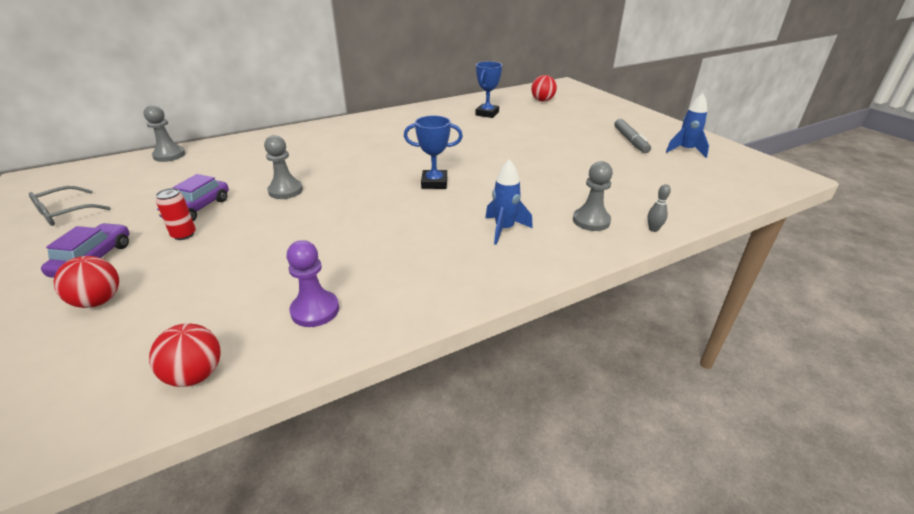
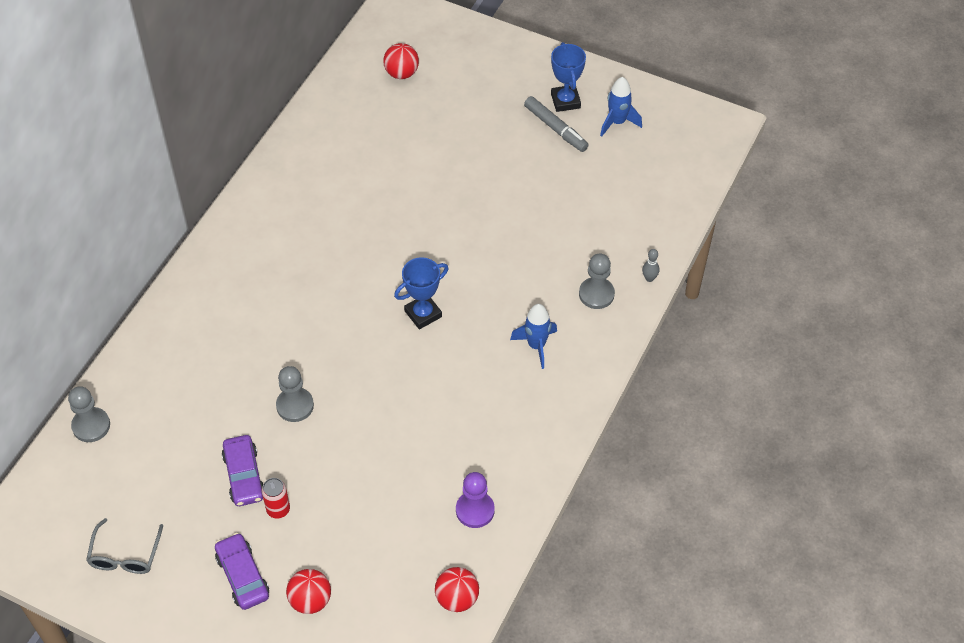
camera: 35 degrees left, 20 degrees up
(487, 113) = (361, 143): blue trophy -> blue trophy (565, 101)

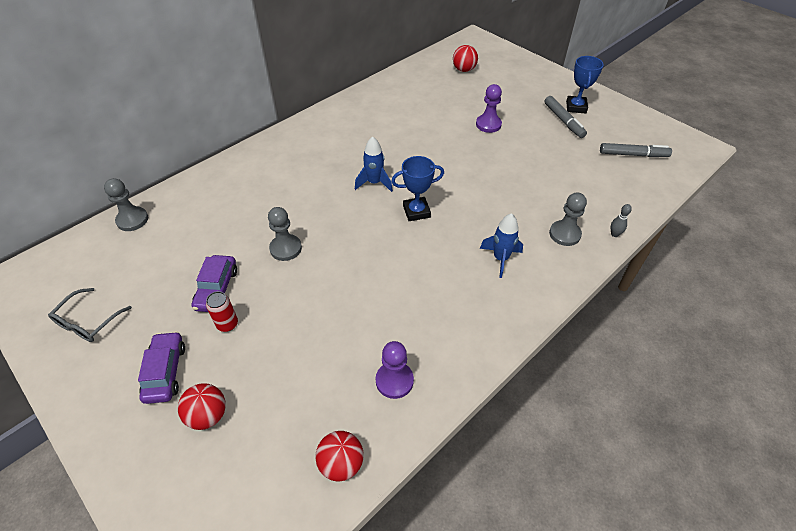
camera: 20 degrees right, 5 degrees down
(464, 160) = (488, 124): none -> purple pawn
(617, 122) = (612, 127): blue rocket -> blue rocket (374, 183)
(649, 159) = (633, 154): none -> grey marker

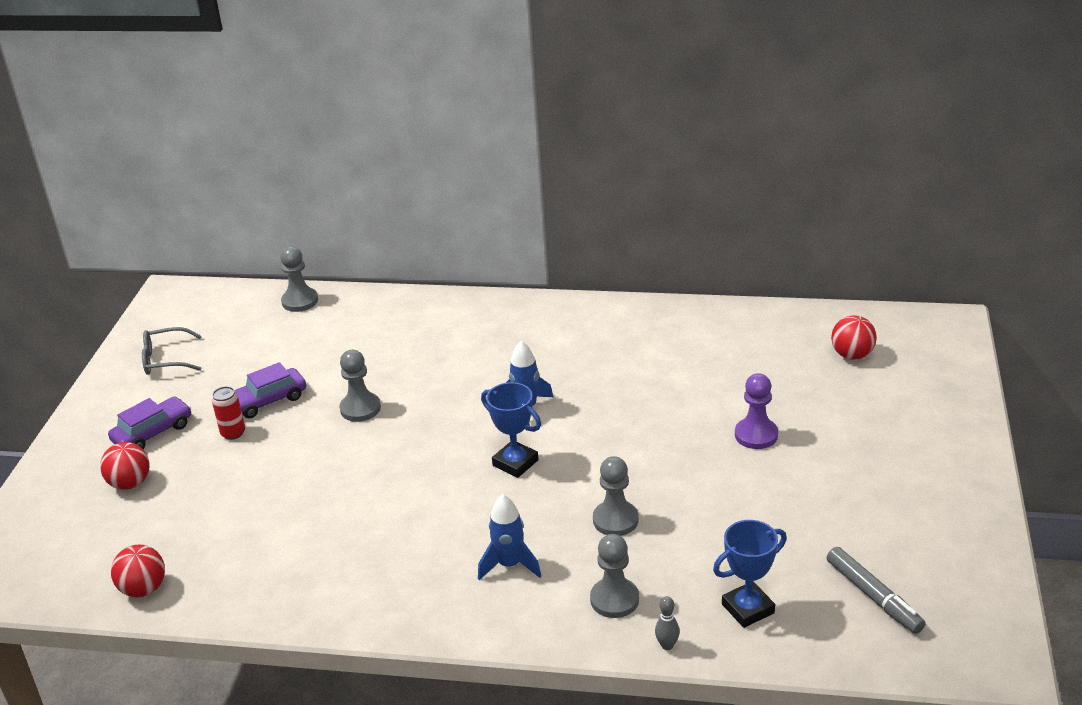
camera: 55 degrees right, 15 degrees down
(394, 381) = (261, 573): purple pawn -> none
(503, 201) = (615, 520): none -> grey pawn
(563, 121) = (862, 496): grey marker -> none
(576, 107) = (915, 493): blue trophy -> blue trophy (748, 608)

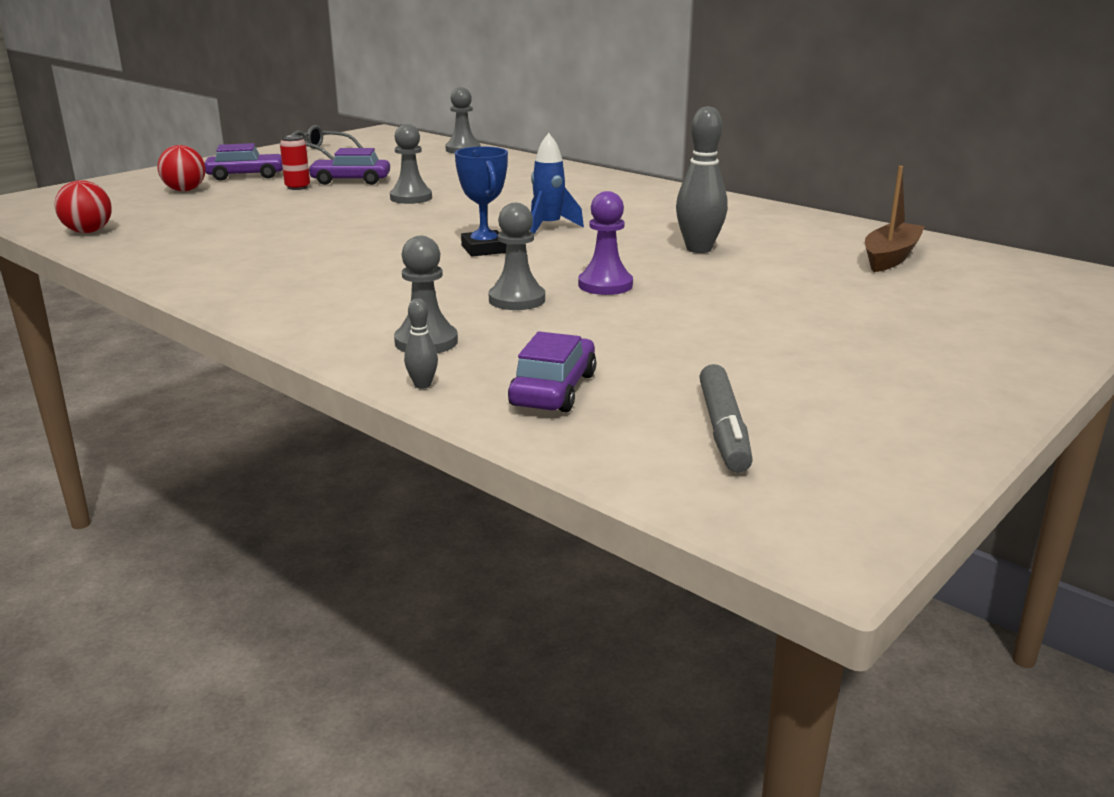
camera: 30 degrees right, 10 degrees down
(510, 565) = (371, 296): blue rocket -> none
(666, 393) = (699, 249): none -> grey bowling pin
(748, 608) = (553, 390): blue trophy -> purple car
(756, 435) = (756, 291): purple pawn -> purple pawn (605, 285)
(797, 349) = (890, 257): none -> brown boat
(852, 355) = (954, 273): red ball -> none

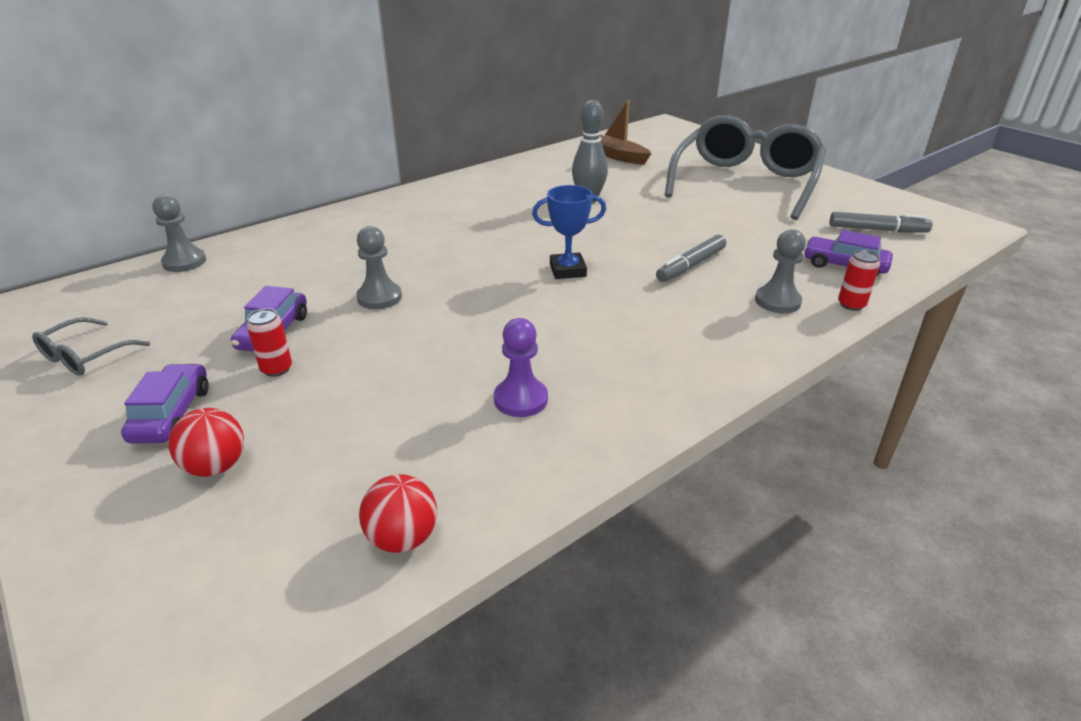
camera: 80 degrees left, 10 degrees up
(422, 385) = (851, 305): grey bowling pin -> red can
(517, 300) = (691, 265): grey pawn -> grey marker
(548, 227) = (514, 241): blue rocket -> none
(605, 285) = (661, 235): purple pawn -> purple pawn (520, 399)
(866, 335) = (745, 182): none -> grey glasses

